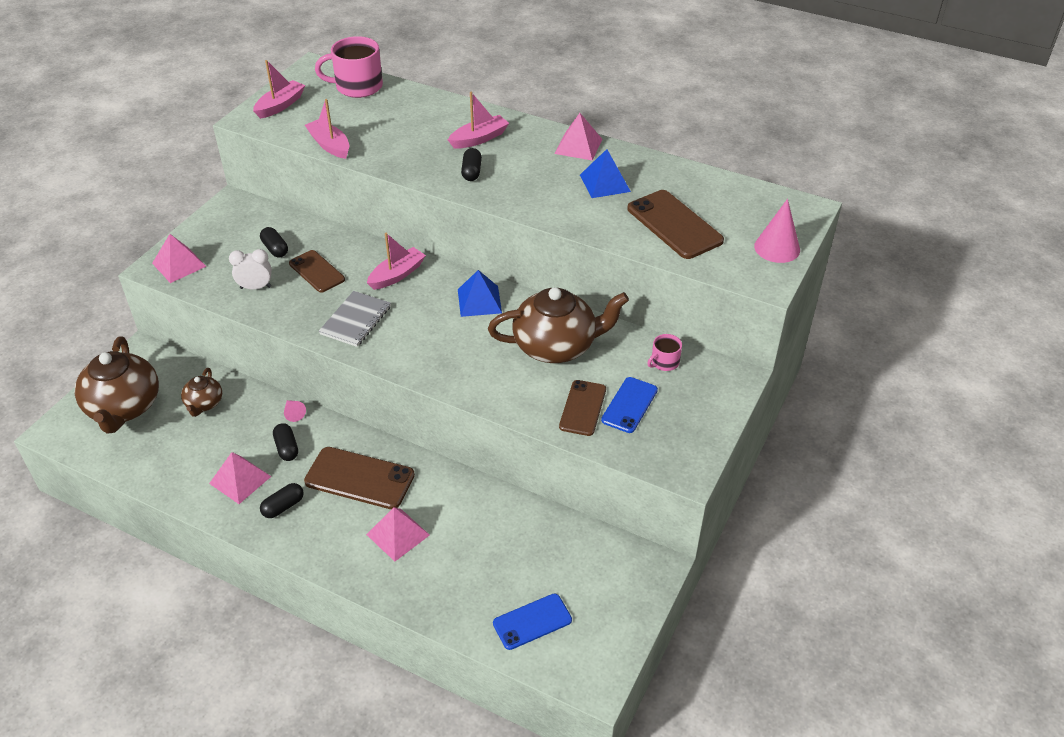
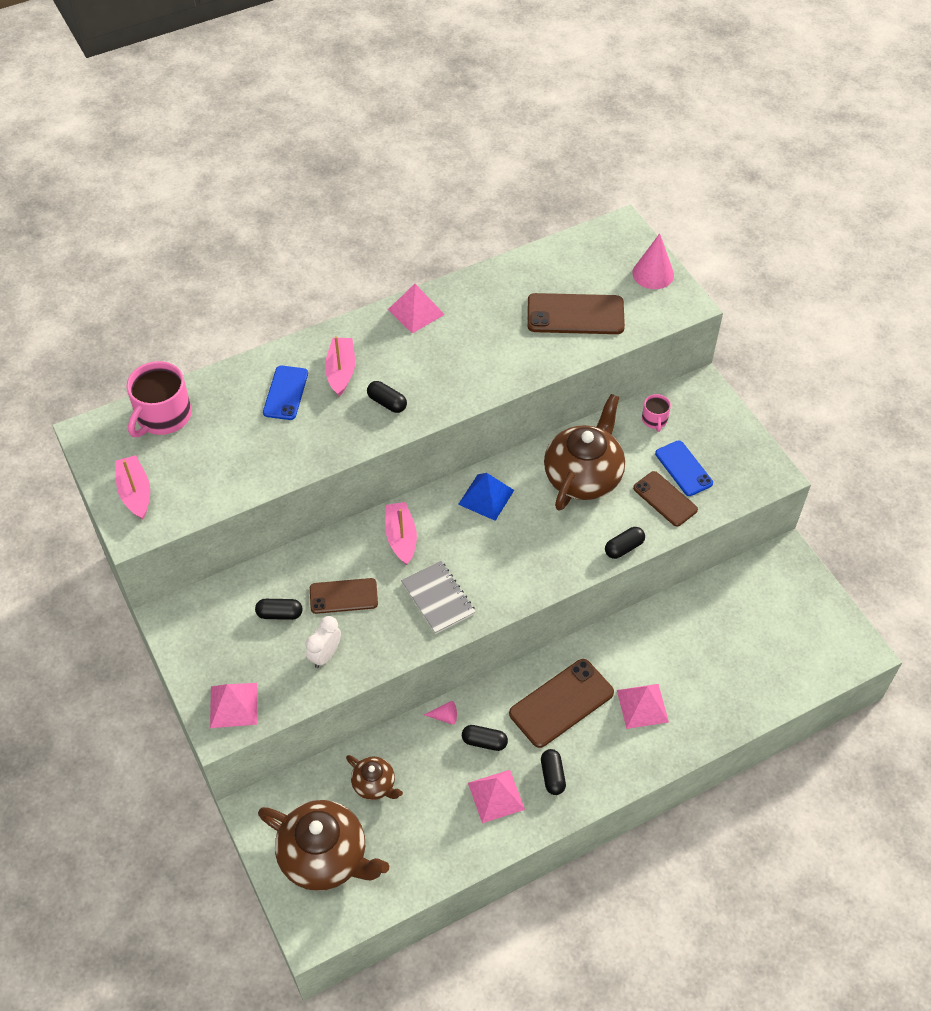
camera: 55 degrees left, 10 degrees up
(330, 145) = (246, 485): pink boat -> none
(503, 405) = (624, 548): none -> black capsule
(532, 622) = (786, 661): blue phone -> blue phone (286, 393)
(605, 183) = (483, 324): blue pyramid -> none

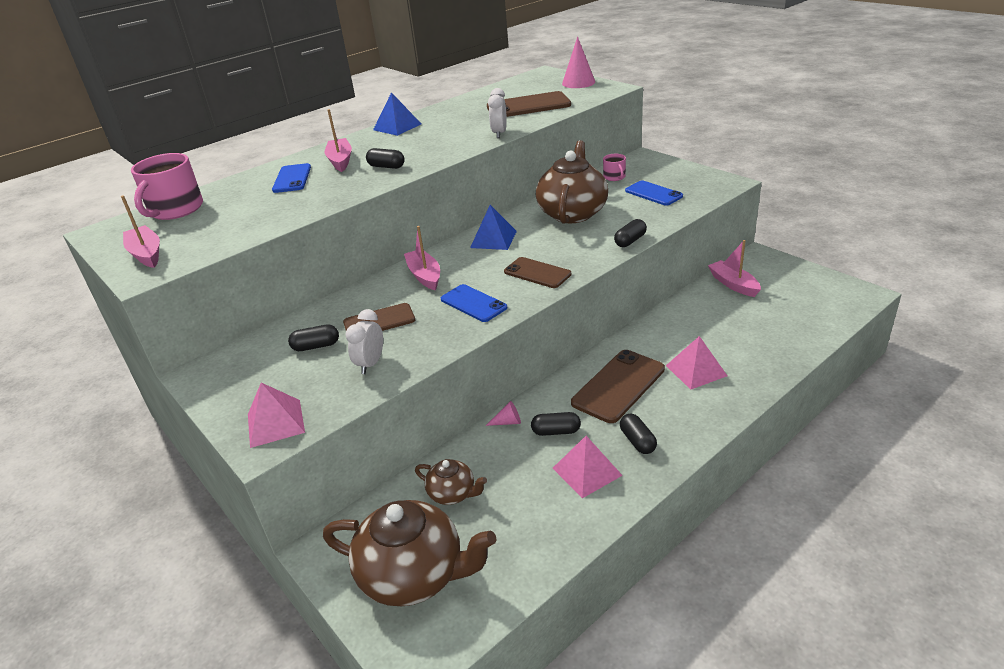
camera: 10 degrees left, 20 degrees down
(416, 311) = (397, 127): pink pyramid -> blue pyramid
(438, 598) = (473, 303): grey notebook -> blue phone
(523, 371) = (499, 134): none -> white clock
(665, 499) = (648, 210): brown phone -> brown phone (537, 273)
(737, 593) = (733, 284): none -> pink boat

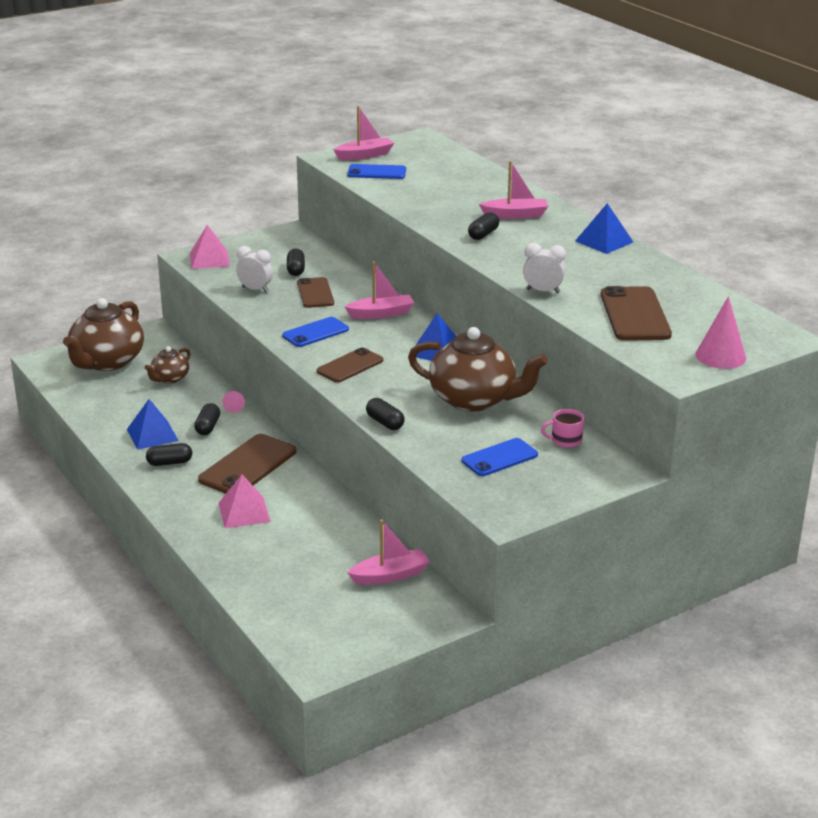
camera: 95 degrees right, 5 degrees down
(175, 210) = (445, 158): pink mug -> none
(292, 178) = (483, 196): blue phone -> blue phone (376, 172)
(587, 471) = (152, 435): pink pyramid -> blue pyramid
(618, 386) = (248, 466): brown phone -> brown phone turned 75 degrees clockwise

